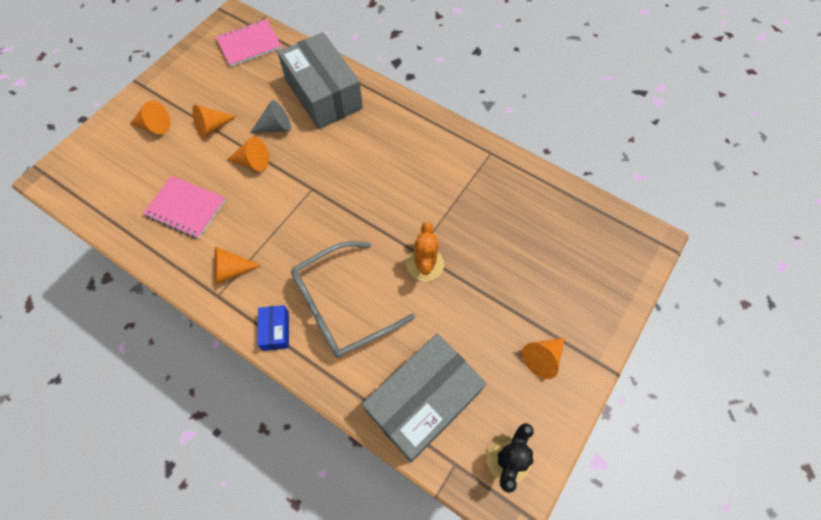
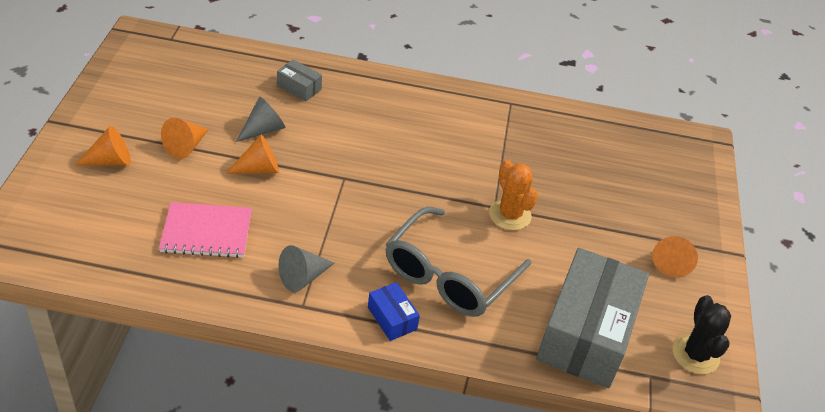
camera: 30 degrees left, 20 degrees down
(231, 270) = (303, 277): orange cone -> grey cone
(249, 44) = (177, 57): pink notebook -> none
(324, 94) = (299, 88): grey box -> grey box, size x0.42

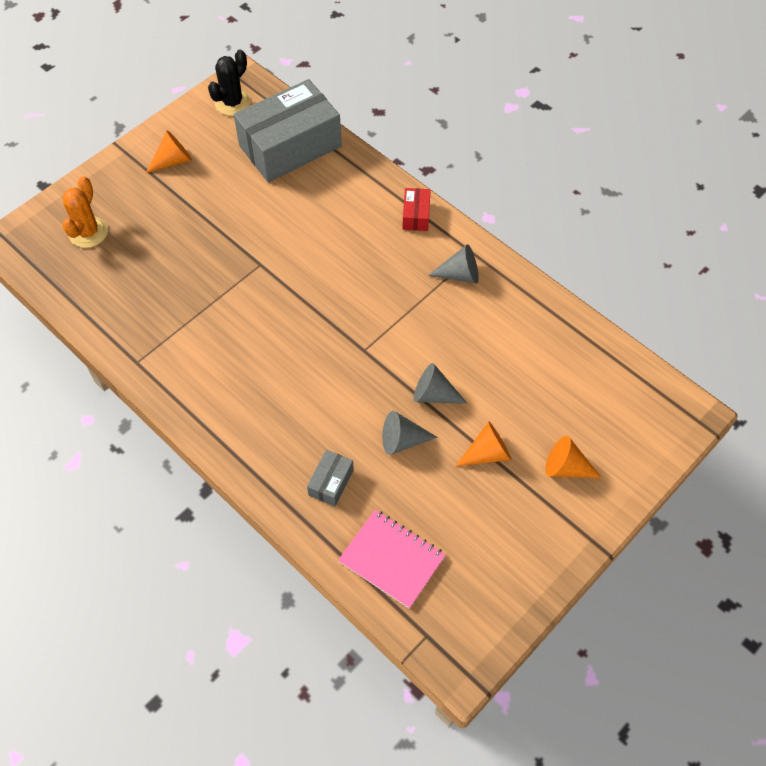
camera: 140 degrees left, 15 degrees up
(206, 232) = (514, 348): pink notebook -> pink notebook (392, 559)
(259, 169) = (434, 394): orange cone -> grey cone
(299, 88) = (331, 482): grey box -> grey box turned 45 degrees clockwise
(392, 318) = (416, 215): blue box -> red box
(448, 276) = (349, 226): grey glasses -> none
(510, 215) = (255, 251): orange cactus -> orange cactus (88, 232)

